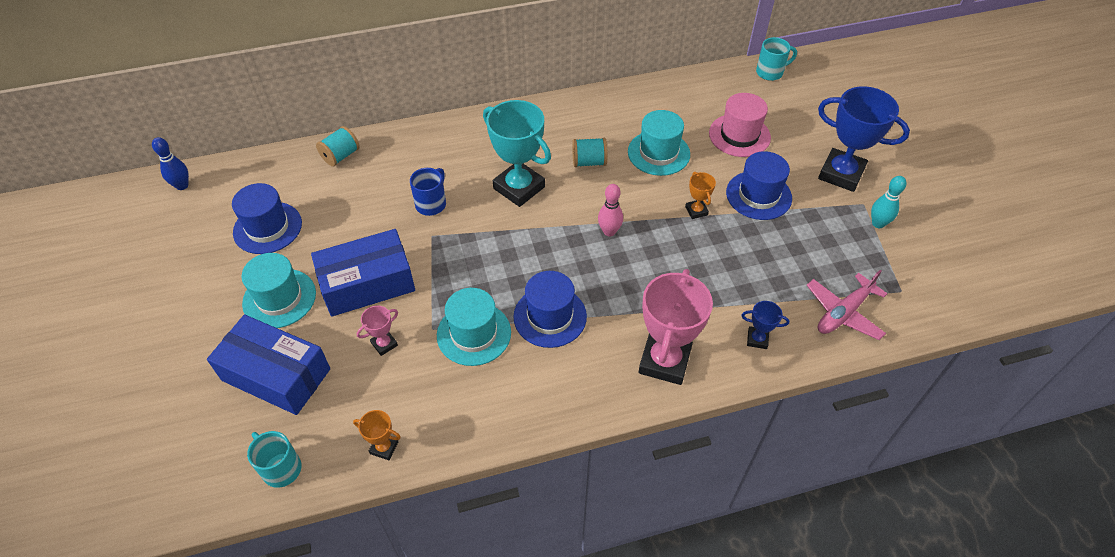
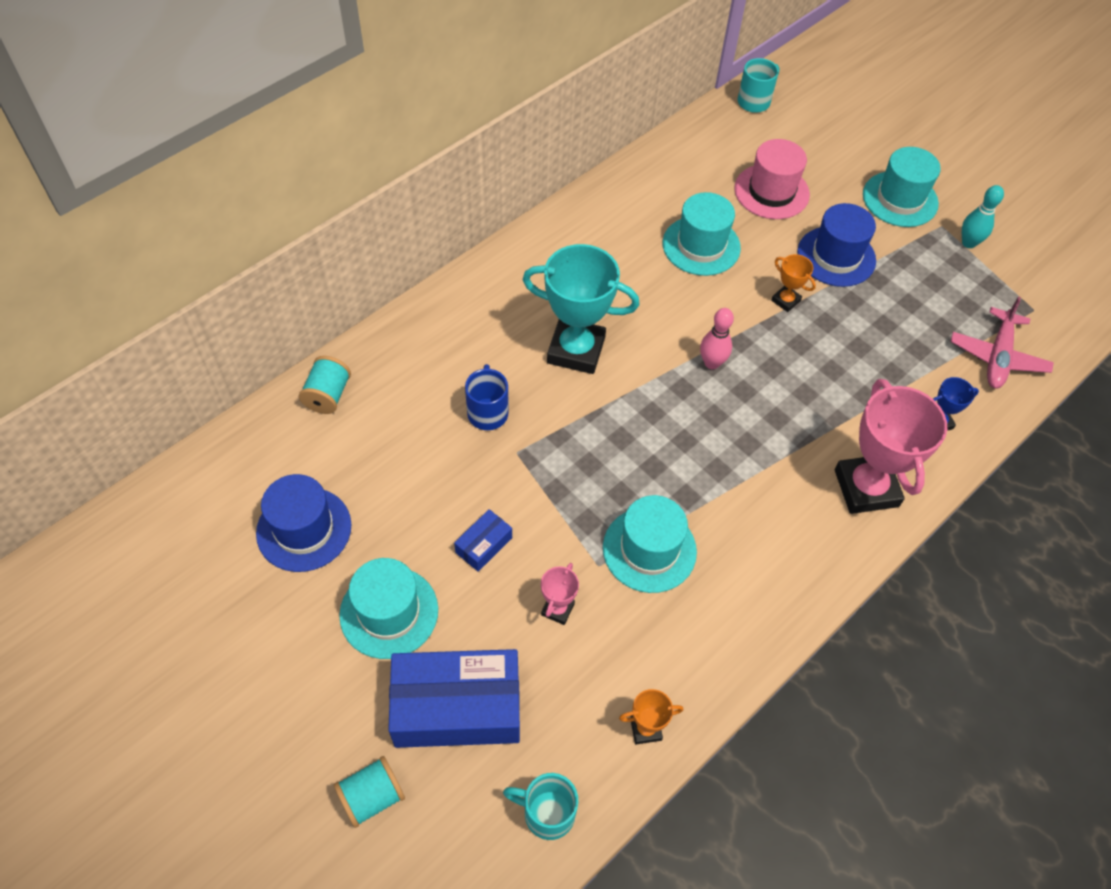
camera: 30 degrees left, 5 degrees up
(182, 186) = (141, 522): blue bowling pin -> none
(367, 283) = (484, 545): blue box -> blue box, size x0.45
(550, 316) = (717, 491): blue hat -> none
(589, 162) = (633, 286): turquoise spool -> turquoise spool (372, 796)
(841, 174) = (900, 199): blue trophy -> turquoise hat

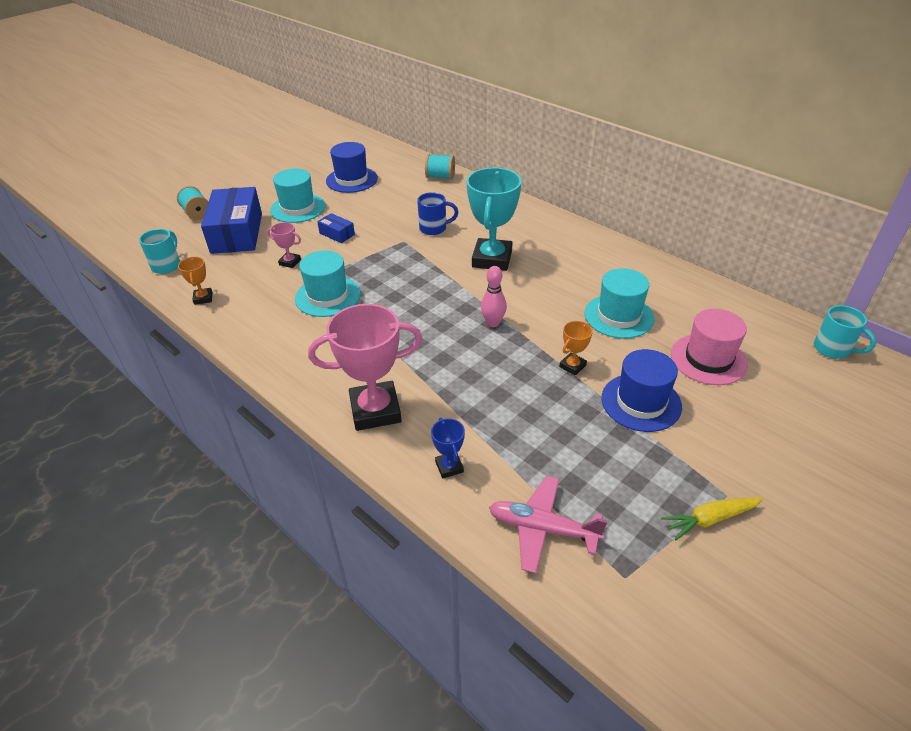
camera: 90 degrees right, 15 degrees down
(900, 199) = (750, 459): turquoise hat -> none
(968, 243) = (710, 519): turquoise bowling pin -> yellow carrot

